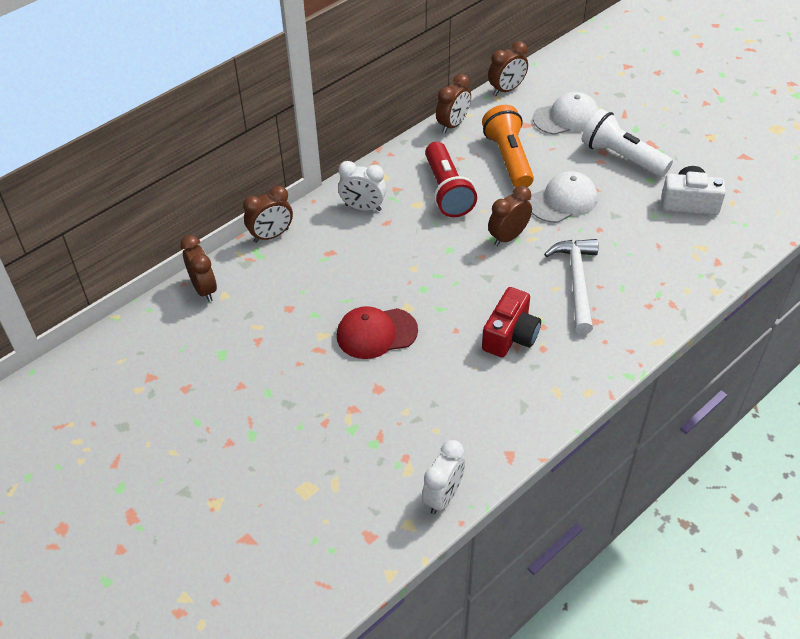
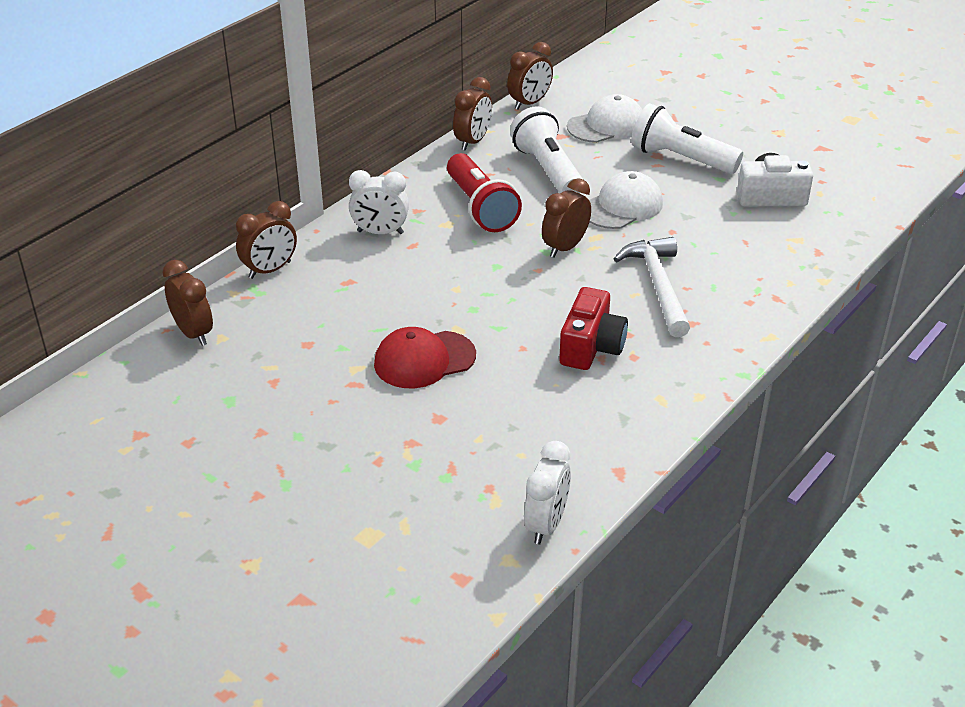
camera: 10 degrees left, 10 degrees down
(508, 158) = (547, 170): orange flashlight -> white flashlight

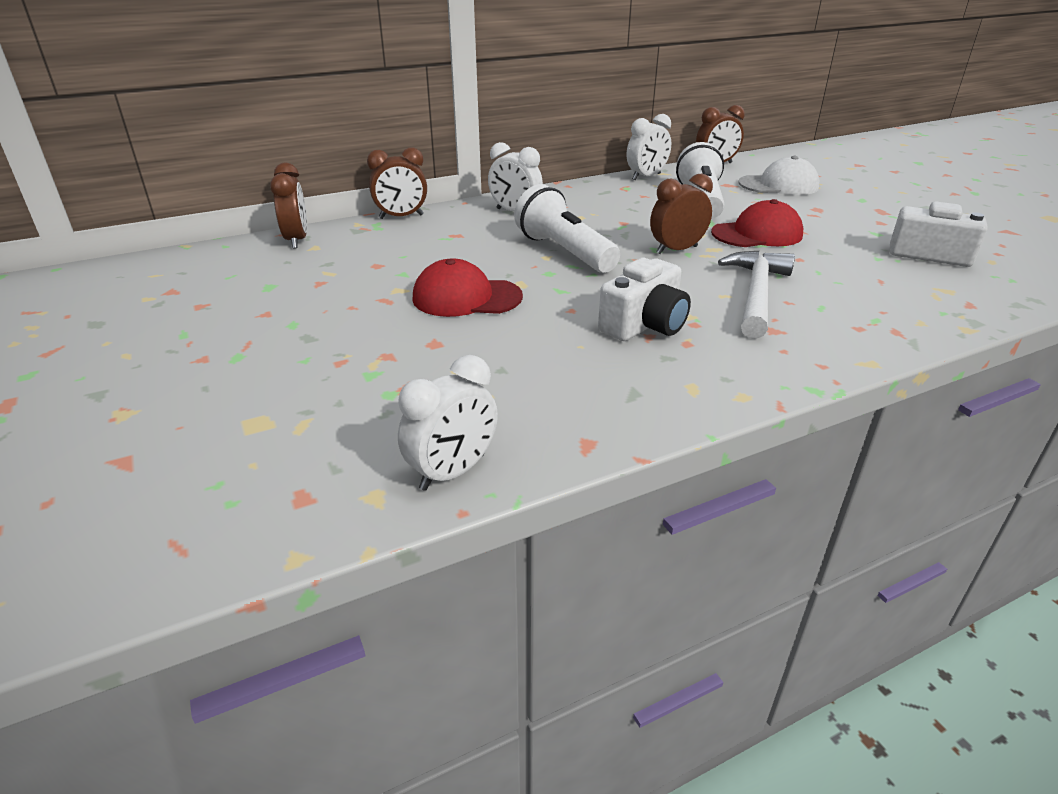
camera: 25 degrees right, 5 degrees down
(473, 142) = (646, 177): brown clock -> white clock
(480, 208) = (617, 213): red flashlight -> none
(591, 347) = (644, 325): red camera -> white camera
(622, 206) = (757, 234): white cap -> red cap
(681, 159) = (841, 215): white flashlight -> white flashlight (564, 252)

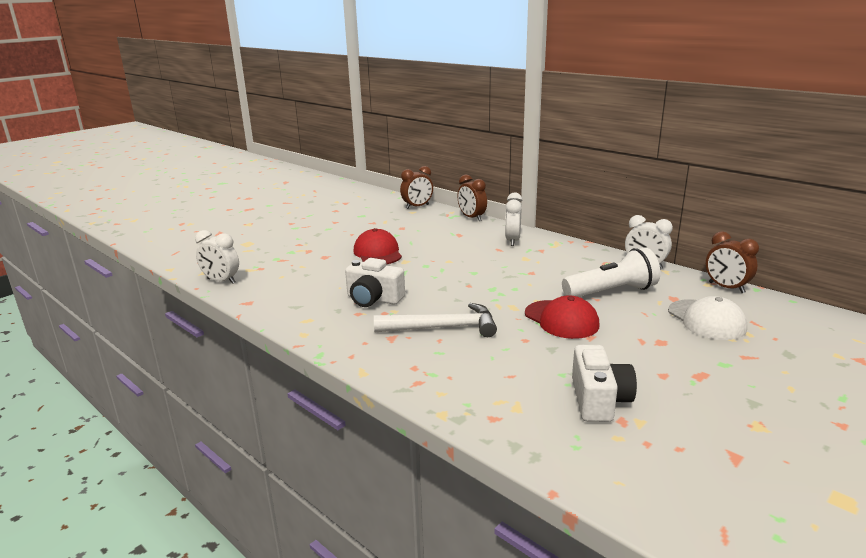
camera: 70 degrees right, 10 degrees down
(564, 252) = (460, 264): white flashlight -> none
(676, 250) = (497, 295): brown clock -> none

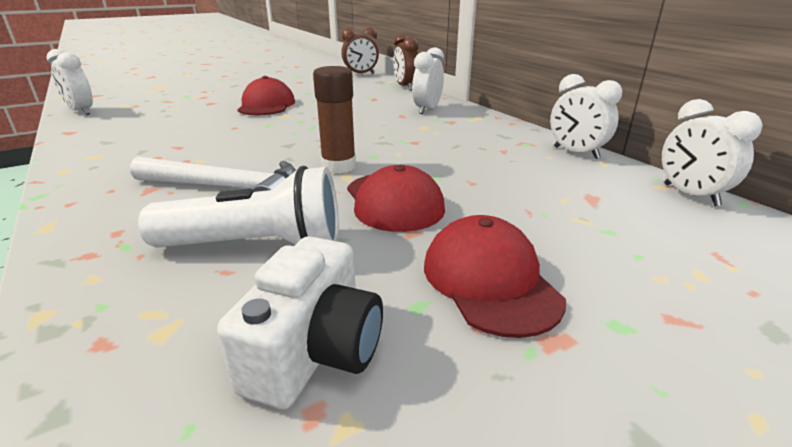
camera: 15 degrees right, 5 degrees up
(373, 299) = (195, 145): white camera -> none
(500, 300) = (339, 166): none -> brown glue stick
(611, 292) = (501, 177): white flashlight -> white flashlight (257, 246)
(652, 355) = (490, 281): none -> red cap
(706, 320) = (628, 237): white cap -> none
(726, 288) = (690, 195): brown clock -> white clock

